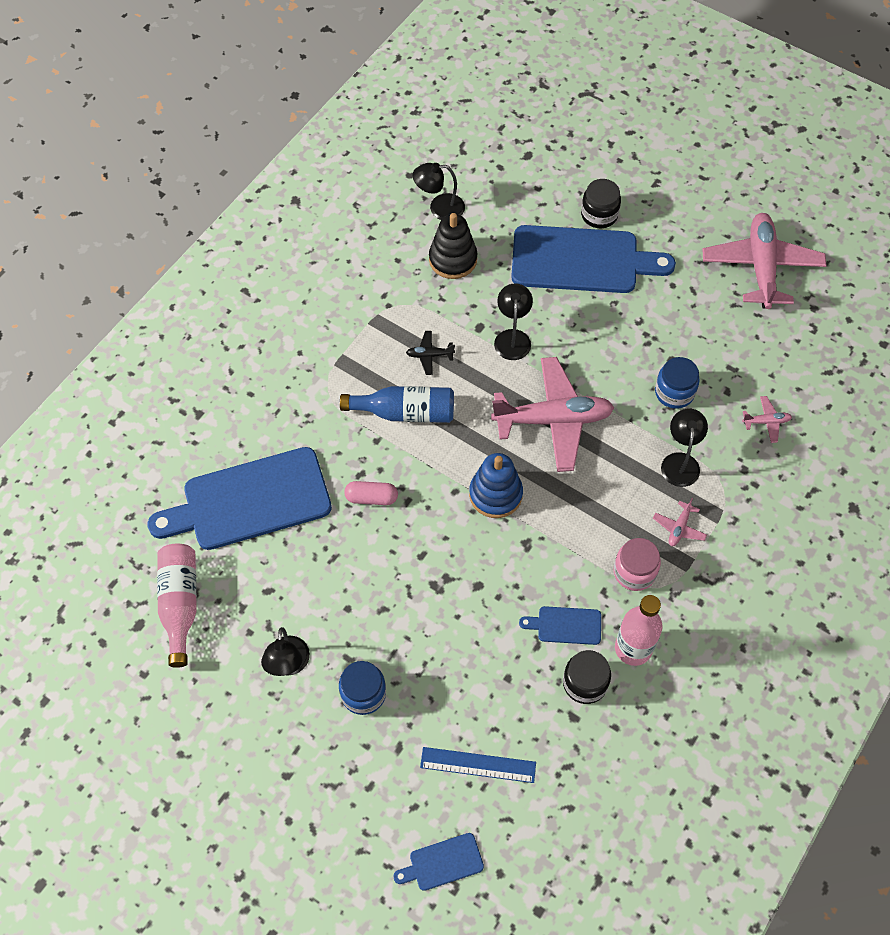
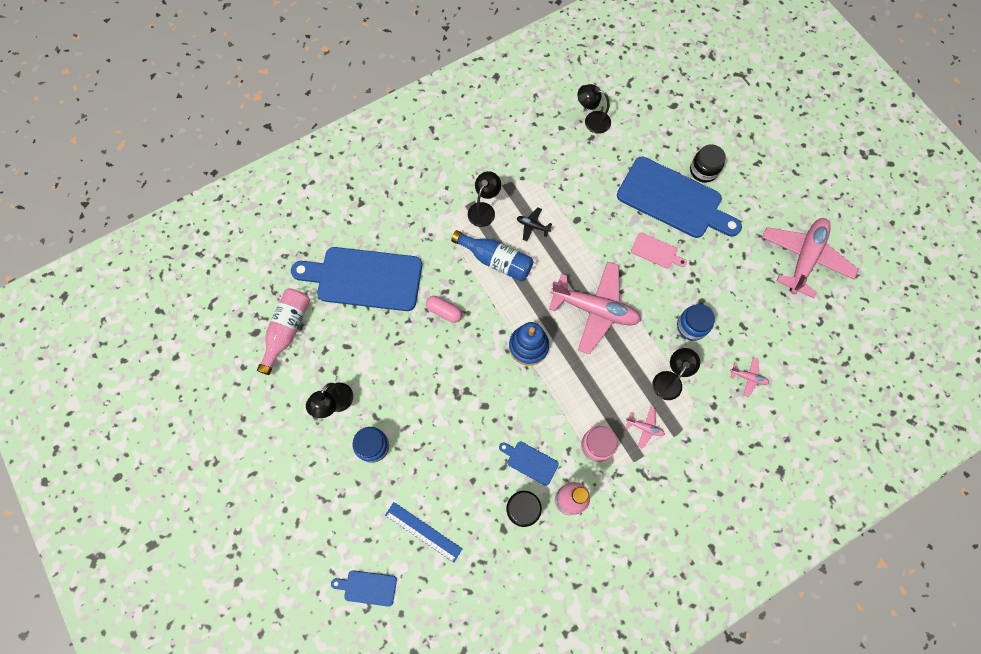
camera: 25 degrees right, 10 degrees up
(453, 259) = (582, 162): black stacking toy -> none
(512, 337) = (596, 237): black lamp -> black lamp (484, 209)
(591, 326) = (656, 251): none -> pink cutting board
(679, 528) = (644, 428): pink plane -> pink plane turned 120 degrees counterclockwise

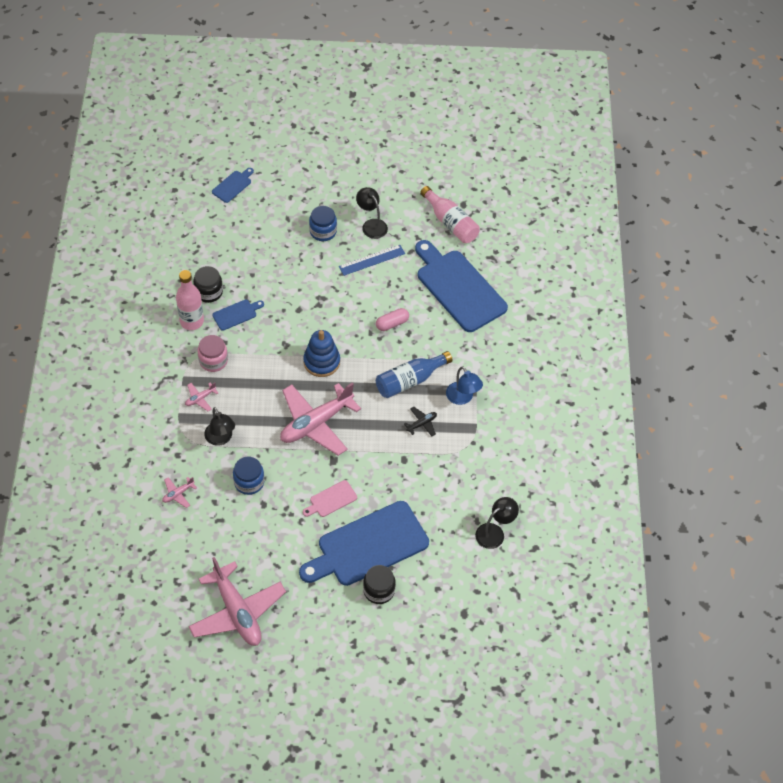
camera: 120 degrees right, 15 degrees down
(364, 278) = (458, 288): blue cutting board -> blue cutting board turned 75 degrees counterclockwise
(423, 531) = (242, 230): blue ruler -> blue ruler (372, 260)
(484, 209) = (462, 398): black lamp -> blue lamp

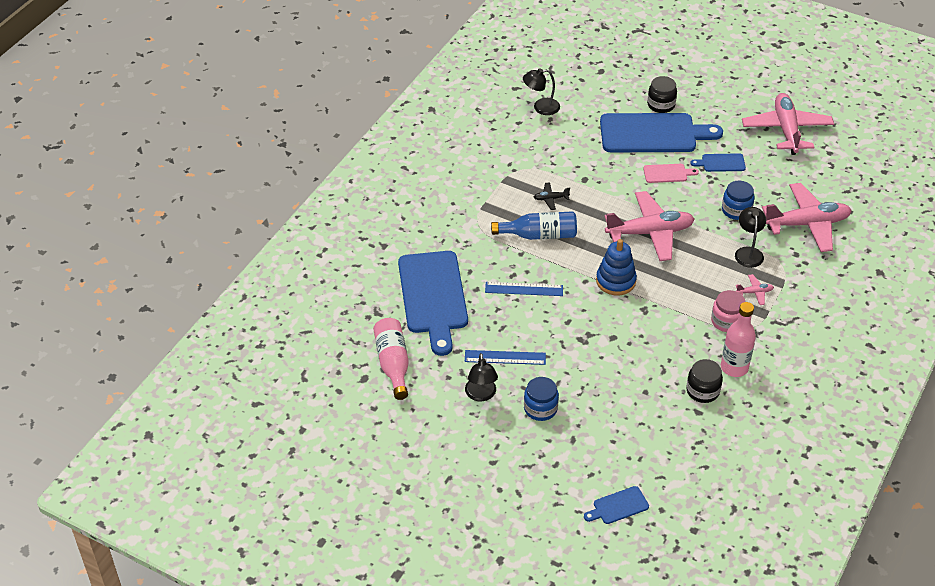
camera: 150 degrees left, 10 degrees down
(178, 494) = (807, 224): pink plane -> pink plane, size x2.44
(236, 314) = (682, 357): blue cutting board -> blue cutting board (721, 163)
(392, 324) = (524, 289): pink capsule -> blue ruler
(462, 398) = (499, 205): blue lamp -> none

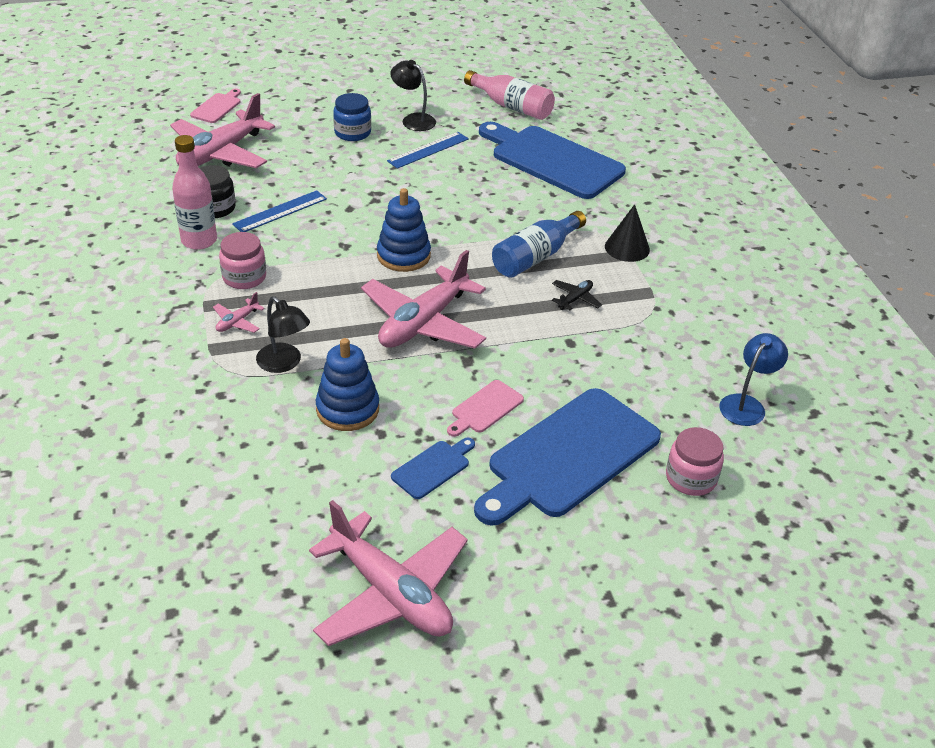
camera: 135 degrees right, 5 degrees down
(478, 210) = (627, 248): none -> black cone
(524, 289) = (483, 205): blue ruler -> blue ruler (280, 211)
(541, 107) = (746, 404): black lamp -> blue lamp
(610, 97) = (691, 478): none -> pink jar
(618, 506) = (217, 107): blue cutting board -> pink cutting board
(661, 105) = (614, 513): black jar -> none
(736, 210) = (347, 409): blue jar -> blue stacking toy
(807, 224) = (236, 444): pink plane -> pink plane (220, 153)

